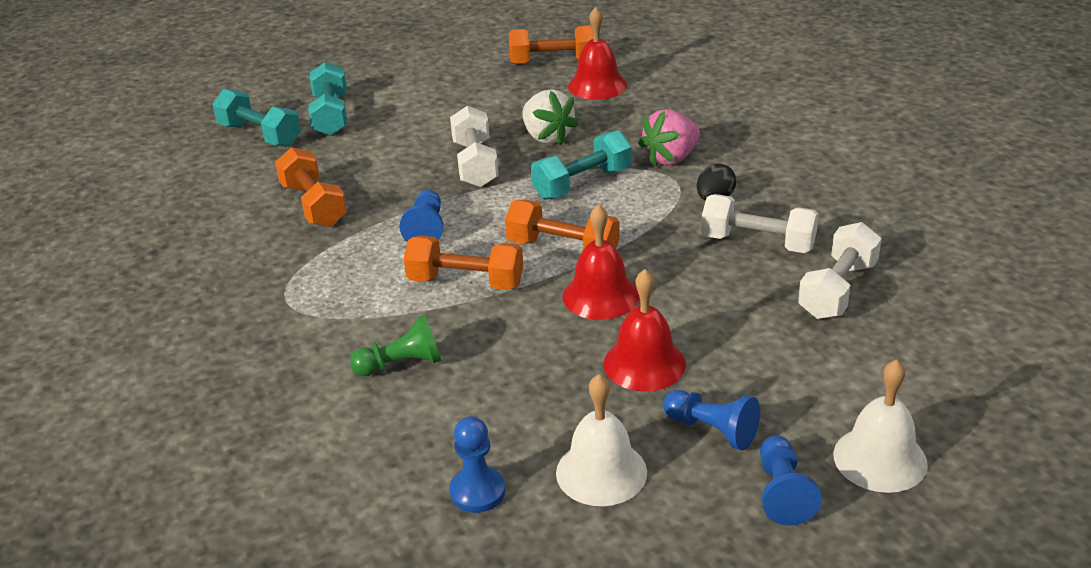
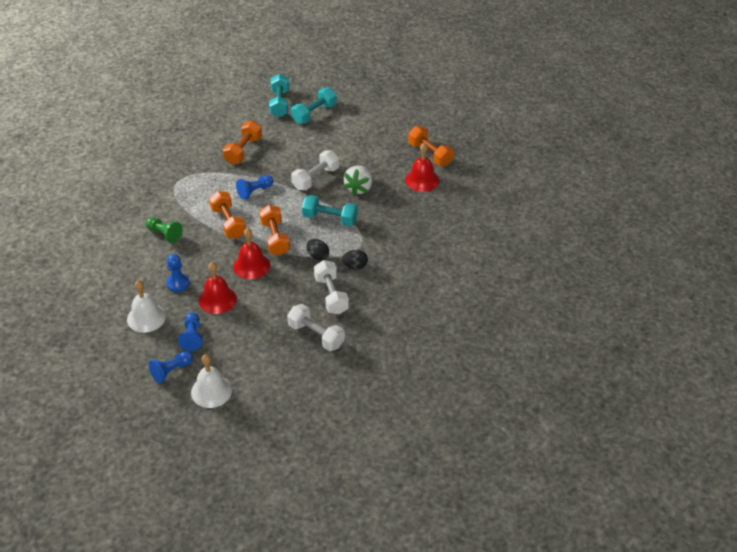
camera: 50 degrees right, 10 degrees up
(477, 492) = (113, 291): blue pawn -> blue pawn (178, 283)
(654, 224) = (318, 256): none -> black egg
(671, 158) = (377, 236): pink strawberry -> none
(837, 290) = (316, 335): white dumbbell -> white dumbbell turned 45 degrees clockwise

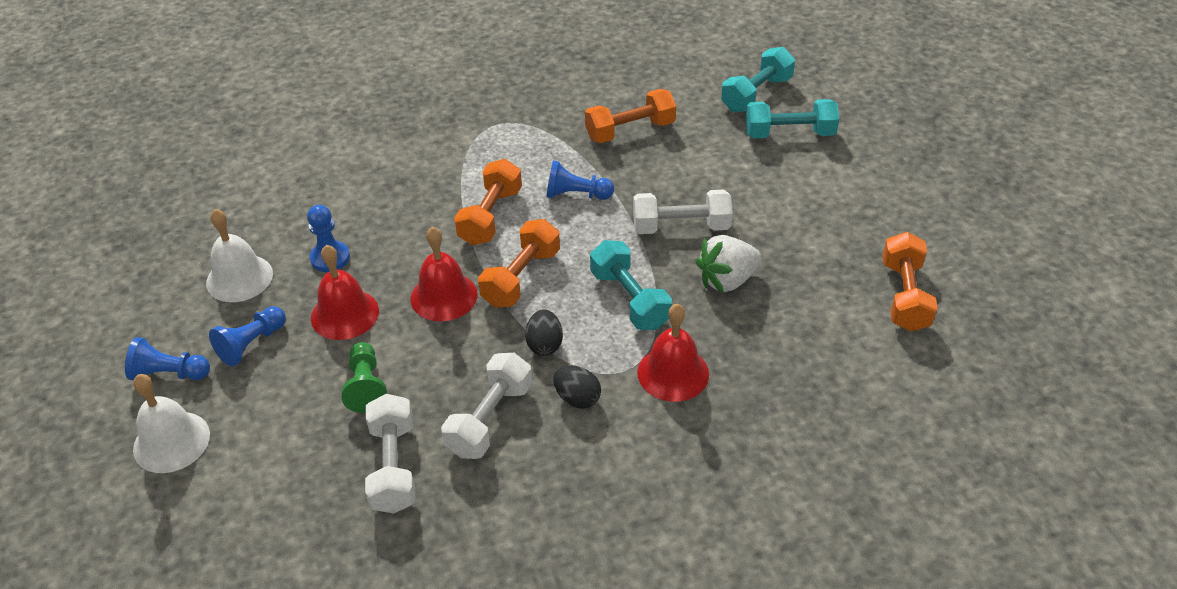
camera: 45 degrees right, 0 degrees up
(164, 234) = (399, 182): green pawn -> green pawn (366, 386)
(422, 180) = (843, 330): red bell -> red bell (673, 373)

